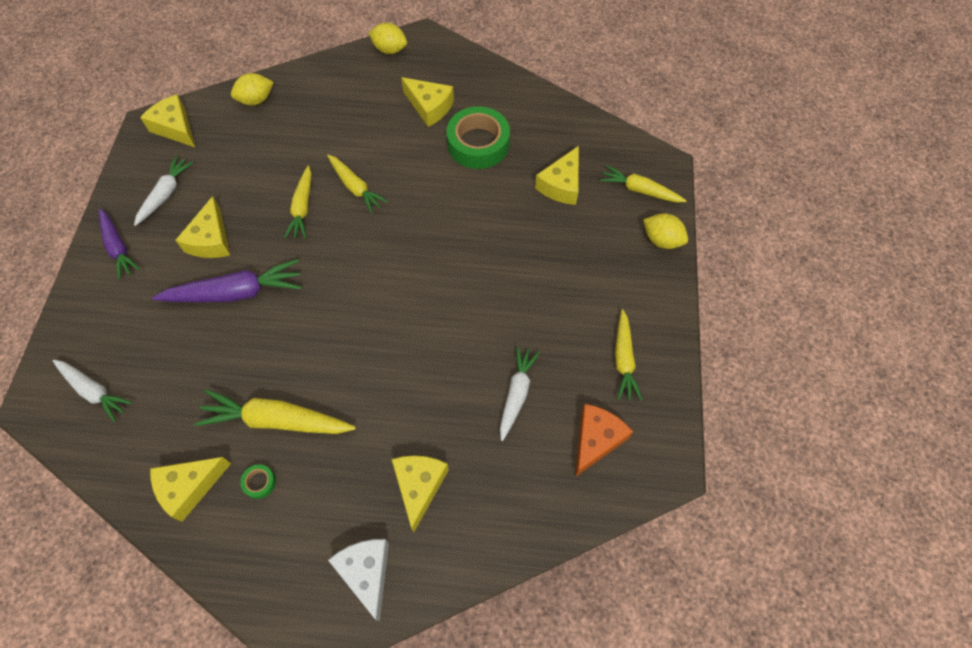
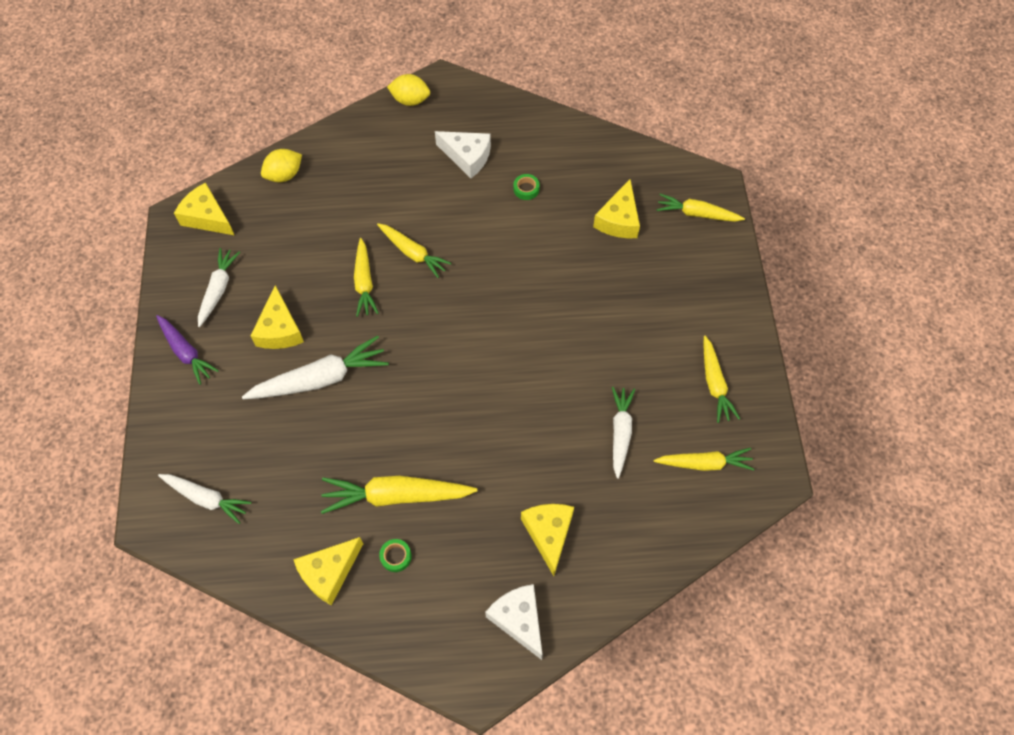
camera: 10 degrees left, 0 degrees up
(235, 292) = (320, 379): purple carrot -> white carrot
(429, 107) = (467, 157): yellow cheese -> white cheese
(478, 144) = (526, 189): green tape -> green tape, size x0.41
(596, 440) = (704, 463): orange cheese -> yellow carrot
(662, 240) = (728, 261): yellow lemon -> none

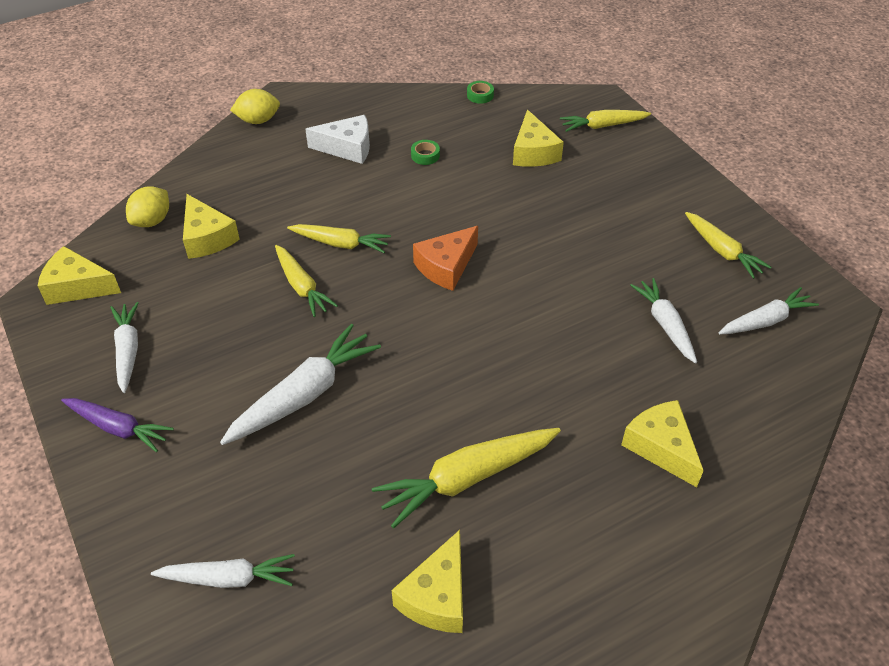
camera: 25 degrees left, 15 degrees down
(279, 329) = (226, 364): yellow cheese -> yellow cheese (207, 237)
(396, 556) = (507, 543): green tape -> green tape (480, 95)
(482, 308) = (446, 266): none -> orange cheese
(519, 620) = (691, 549): white cheese -> none
(704, 463) = (765, 321): yellow carrot -> white carrot

